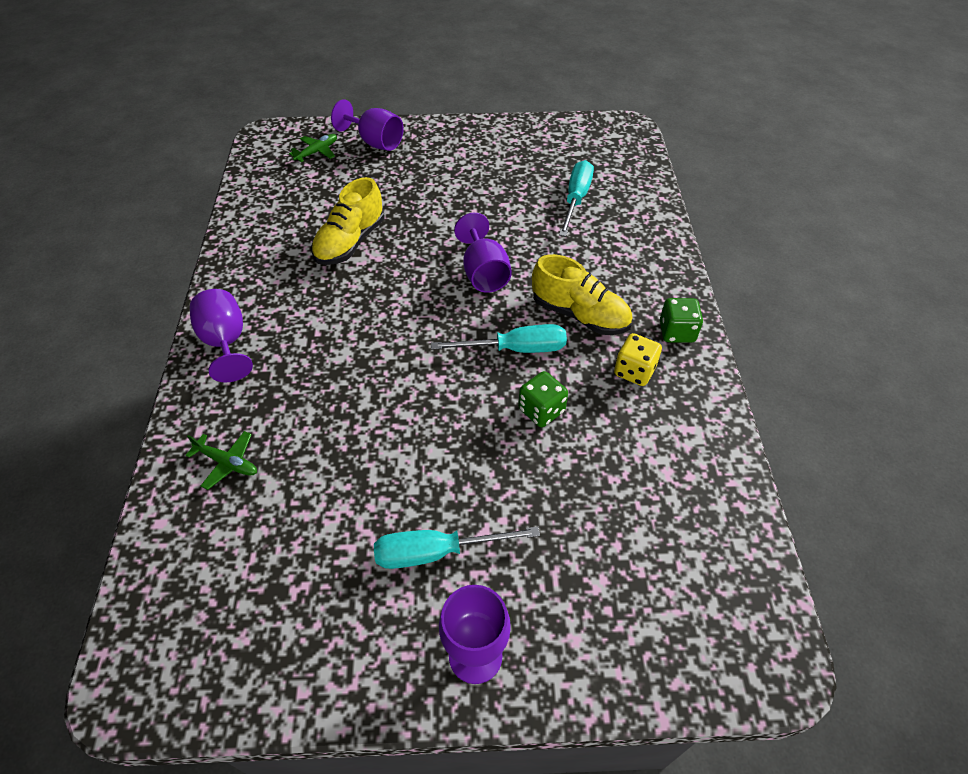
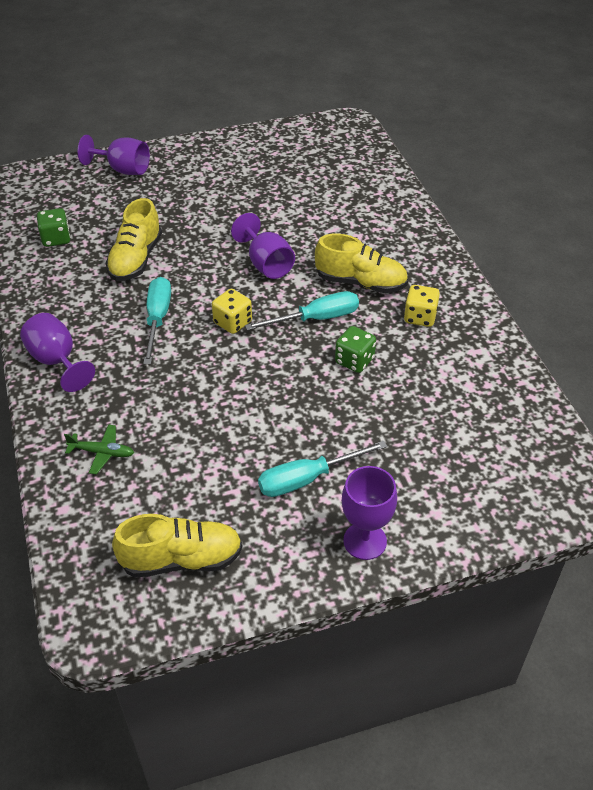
camera: 15 degrees left, 5 degrees down
(258, 623) = (181, 559): none -> yellow shoe
(317, 152) = (70, 187): green plane -> none
(423, 335) = (232, 322): none -> yellow dice
(576, 199) = (325, 190): turquoise screwdriver -> turquoise screwdriver (158, 319)
(676, 332) = (444, 281): green dice -> green dice (56, 239)

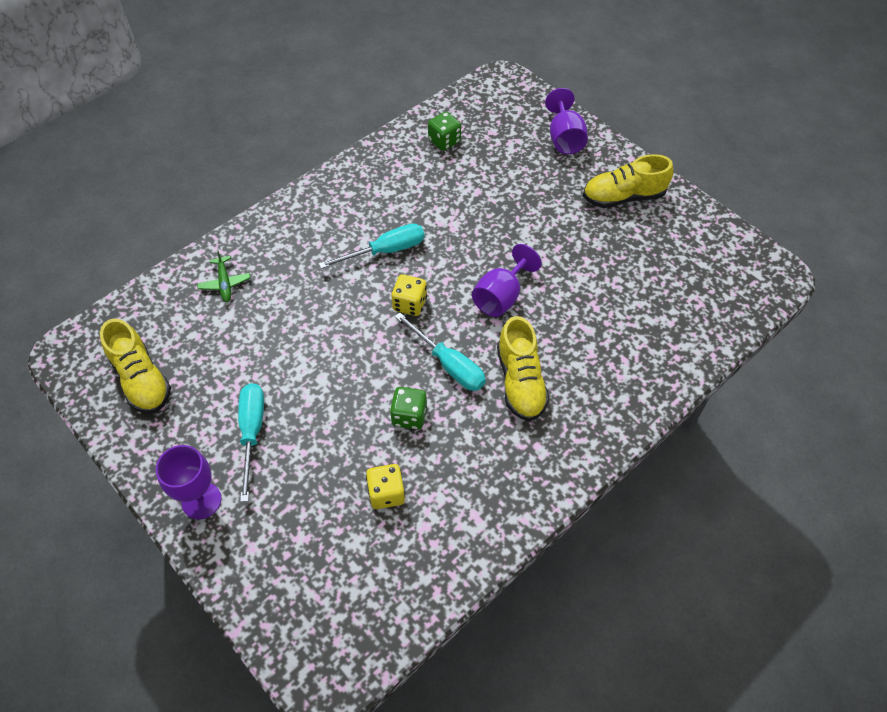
camera: 65 degrees right, 10 degrees up
(57, 361) = (305, 210): purple goblet -> none
(136, 259) = (451, 203): yellow shoe -> yellow shoe (623, 197)
(307, 479) = (252, 432): turquoise screwdriver -> turquoise screwdriver turned 45 degrees clockwise
(420, 317) = (499, 450): yellow dice -> yellow dice (386, 493)

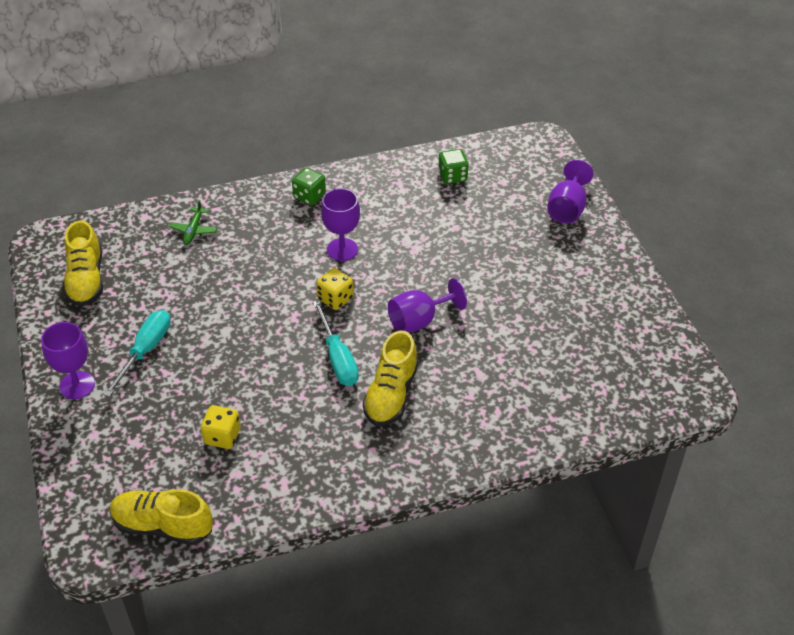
camera: 25 degrees right, 10 degrees down
(386, 251) = (342, 249): turquoise screwdriver -> purple goblet
(409, 416) = (278, 385): green dice -> green dice (309, 196)
(623, 197) = (590, 276): yellow shoe -> yellow shoe (163, 526)

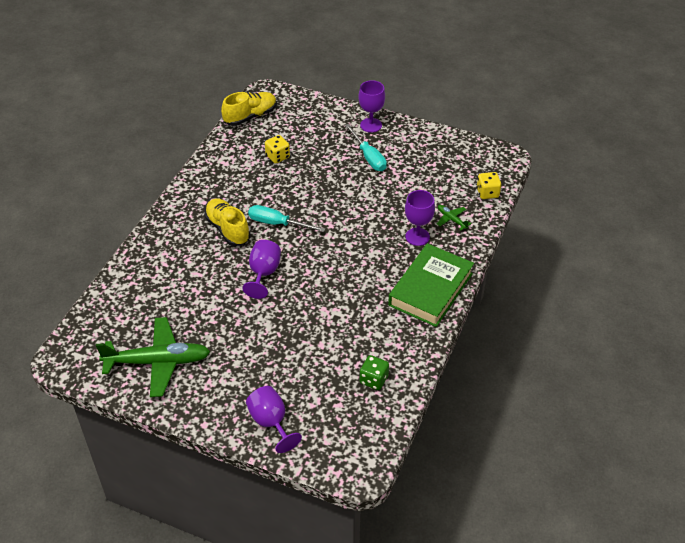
camera: 130 degrees right, 0 degrees up
(86, 280) = (451, 159): yellow shoe -> none
(309, 196) = (430, 289): green dice -> green book
(335, 299) = (323, 248): yellow dice -> yellow dice (487, 193)
(342, 249) = (361, 275): purple goblet -> purple goblet (417, 237)
(608, 321) = (157, 362): none -> green plane

